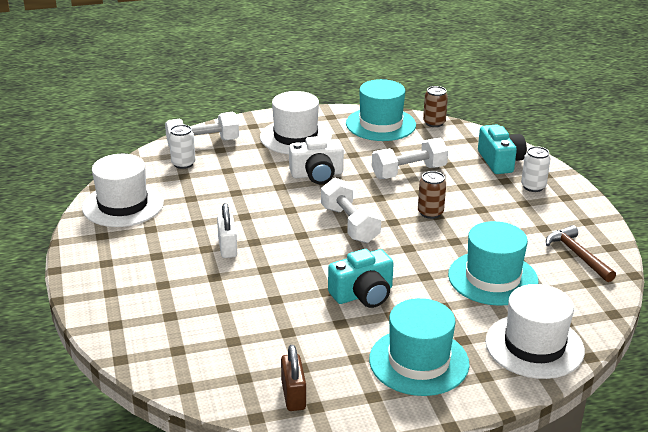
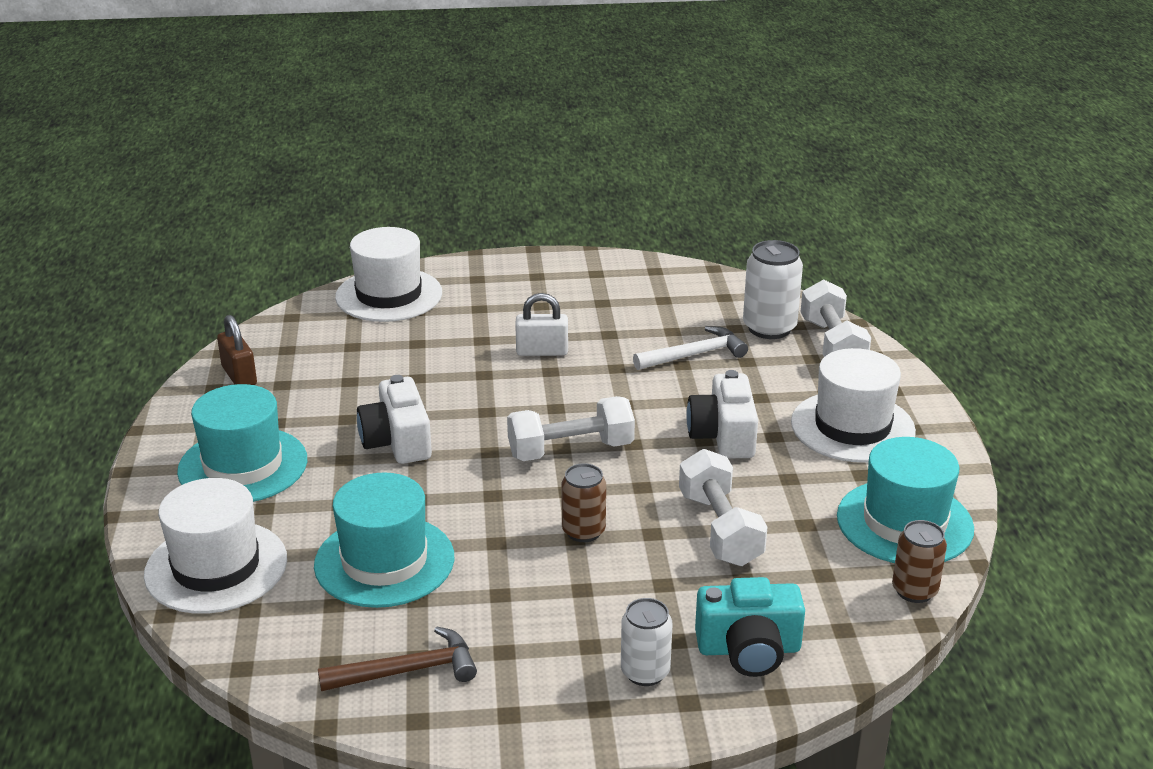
camera: 100 degrees right, 0 degrees up
(123, 205) = (664, 285): white hat -> white hat (389, 295)
(183, 164) = (769, 328): white can -> white can, size x1.51
(222, 188) = (694, 355): none -> white hammer
(293, 395) = (239, 376): brown padlock -> brown padlock turned 60 degrees clockwise
(363, 294) = (397, 441): turquoise camera -> white camera

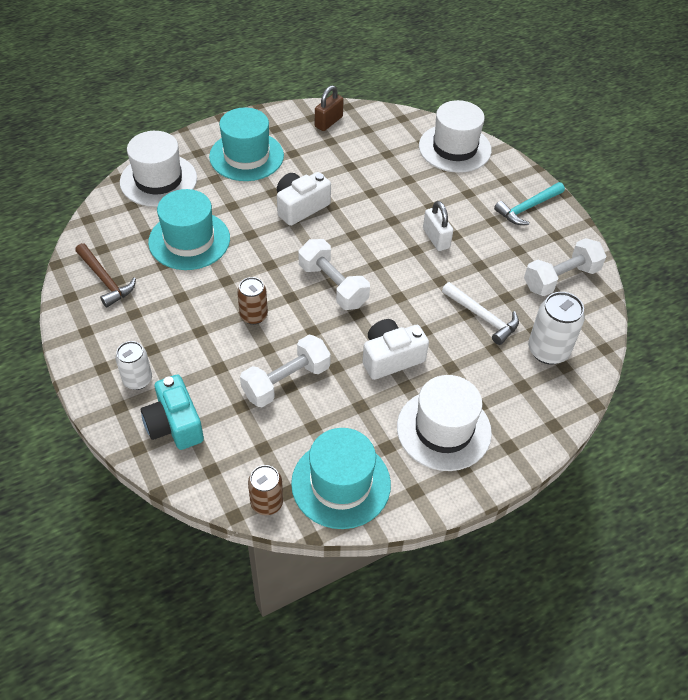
camera: 65 degrees right, 20 degrees up
(538, 277) = (527, 208): none -> turquoise hammer
(832, 345) = (550, 394): white dumbbell -> white dumbbell (561, 278)

